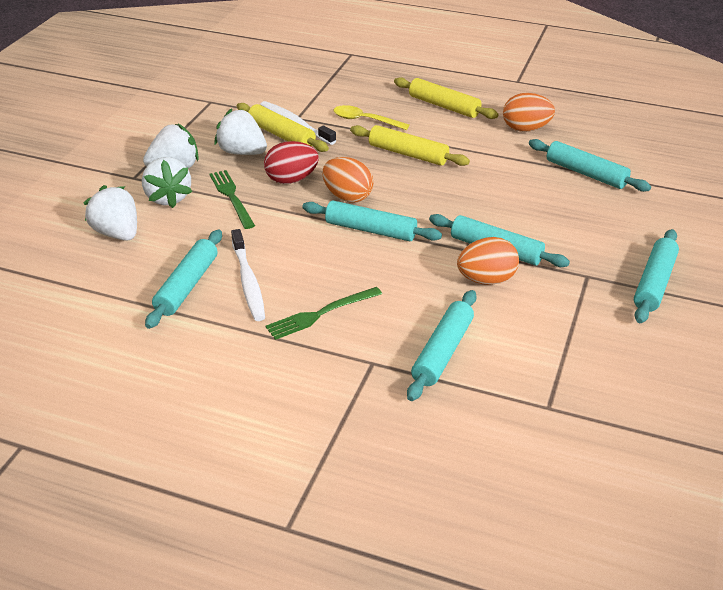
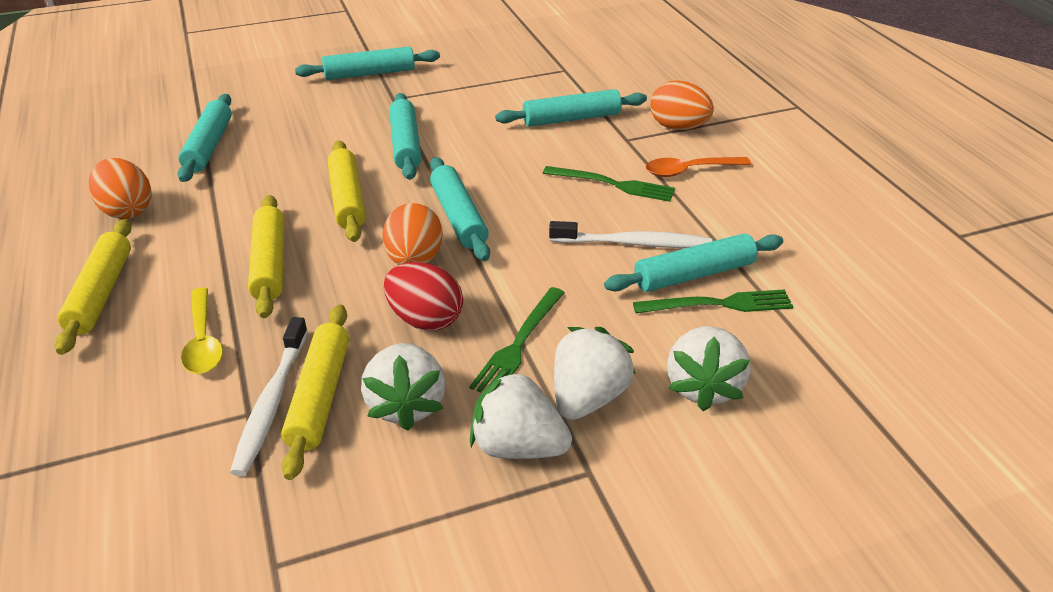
camera: 130 degrees left, 0 degrees up
(152, 277) = (719, 304): none -> green fork
(248, 281) = (633, 243): white toothbrush -> white toothbrush turned 60 degrees clockwise
(286, 365) = (690, 170): none -> orange spoon
(447, 199) = (347, 199): none -> yellow rolling pin
(486, 280) = (457, 133): orange egg -> orange egg (678, 127)

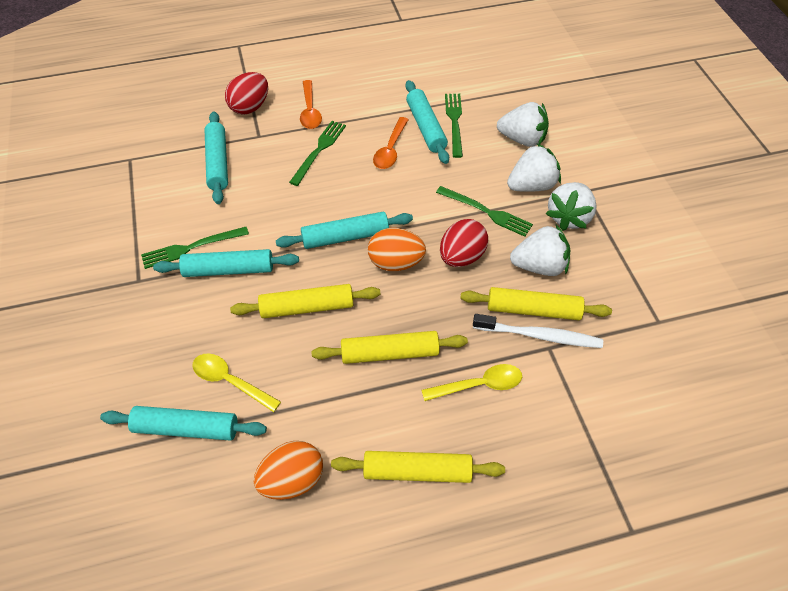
camera: 85 degrees left, 15 degrees up
(256, 163) = (230, 381): none -> yellow spoon
(369, 74) = (77, 301): turquoise rolling pin -> none
(437, 120) = (191, 248): none -> green fork
(588, 398) = (531, 185): white strawberry -> white strawberry turned 120 degrees clockwise
(633, 243) = (390, 149): white toothbrush -> orange spoon
(678, 127) = (250, 107): orange egg -> red egg

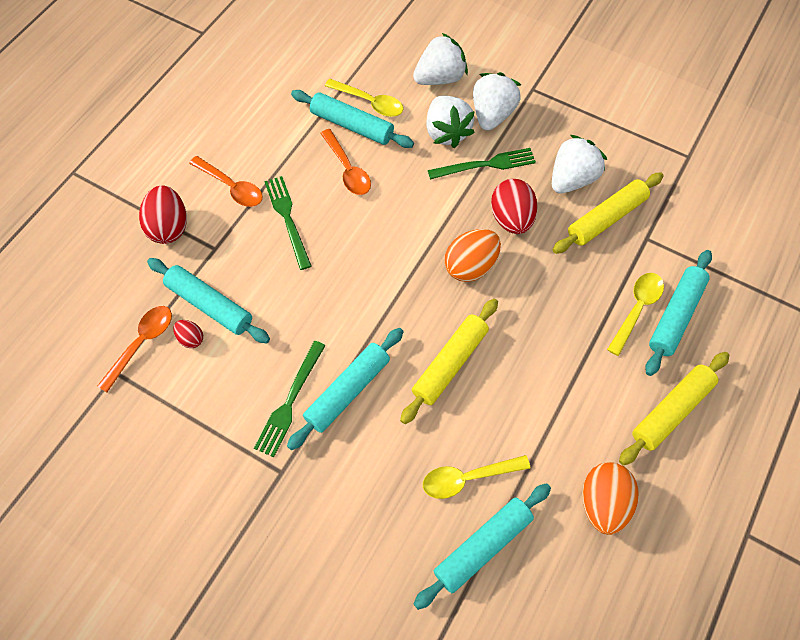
camera: 45 degrees left, 10 degrees up
(159, 155) = (141, 344): none -> orange spoon
(186, 172) = (191, 338): none -> red egg
(345, 237) = (406, 278): turquoise rolling pin -> turquoise rolling pin (675, 316)
(389, 353) = (552, 343): yellow rolling pin -> none
(454, 122) = (369, 102): green fork -> yellow spoon
(539, 335) = (631, 235): white toothbrush -> none
(569, 217) = (547, 121): white strawberry -> white strawberry (446, 132)

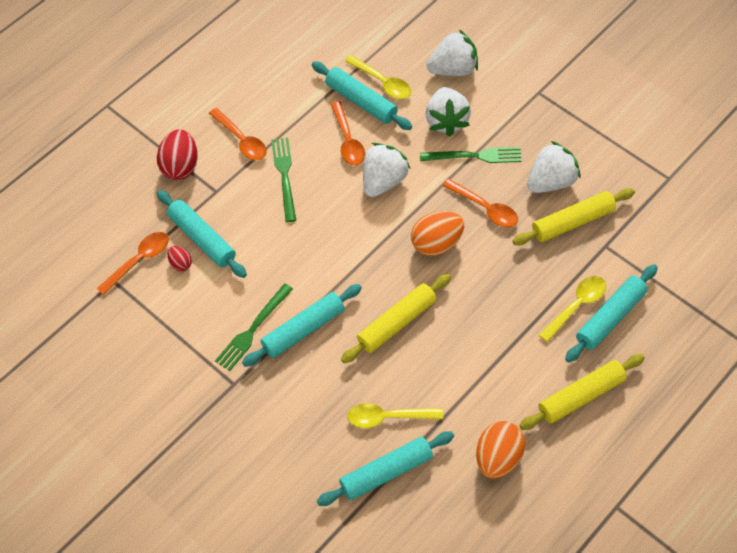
camera: 15 degrees right, 5 degrees down
(492, 115) = (493, 111): white strawberry -> white strawberry (383, 181)
(511, 219) = (485, 208): red egg -> orange spoon

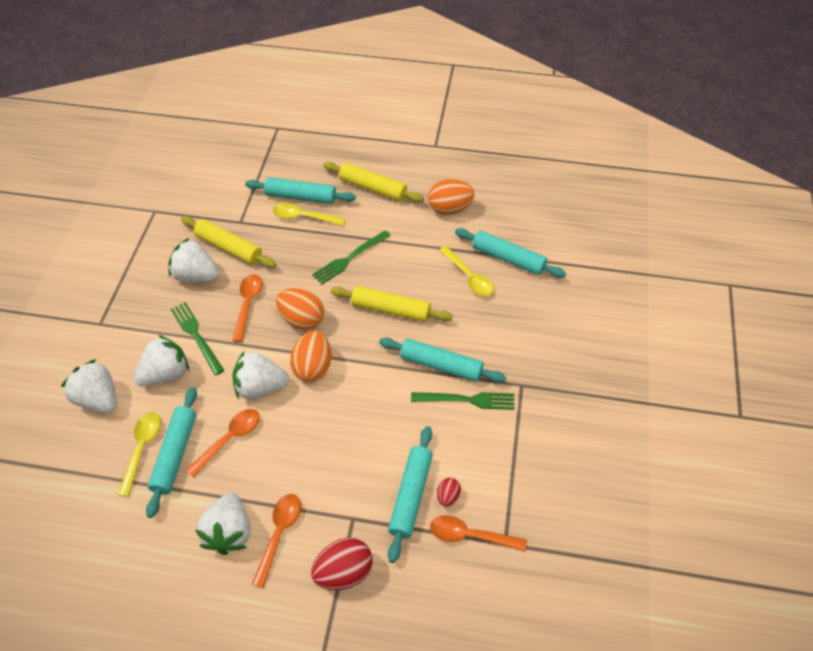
camera: 125 degrees left, 5 degrees down
(268, 111) = (229, 532): none -> white strawberry
(284, 176) = (300, 468): green fork -> green fork (349, 258)
(376, 228) = (313, 367): none -> orange egg

